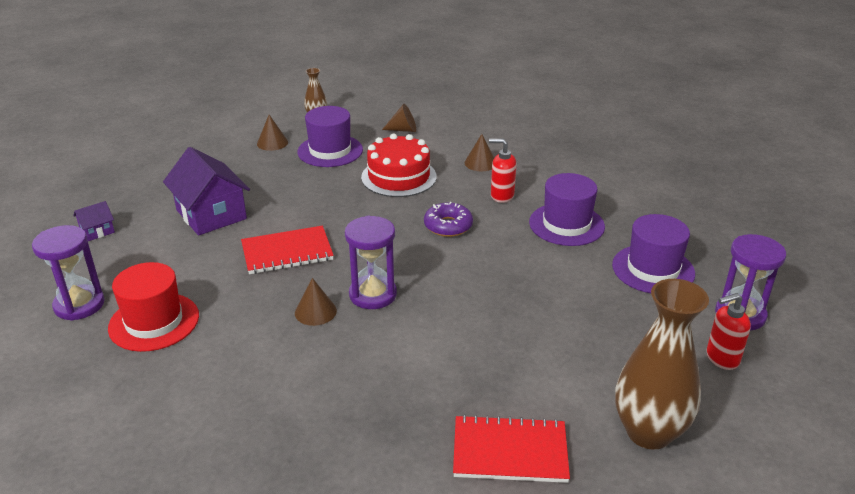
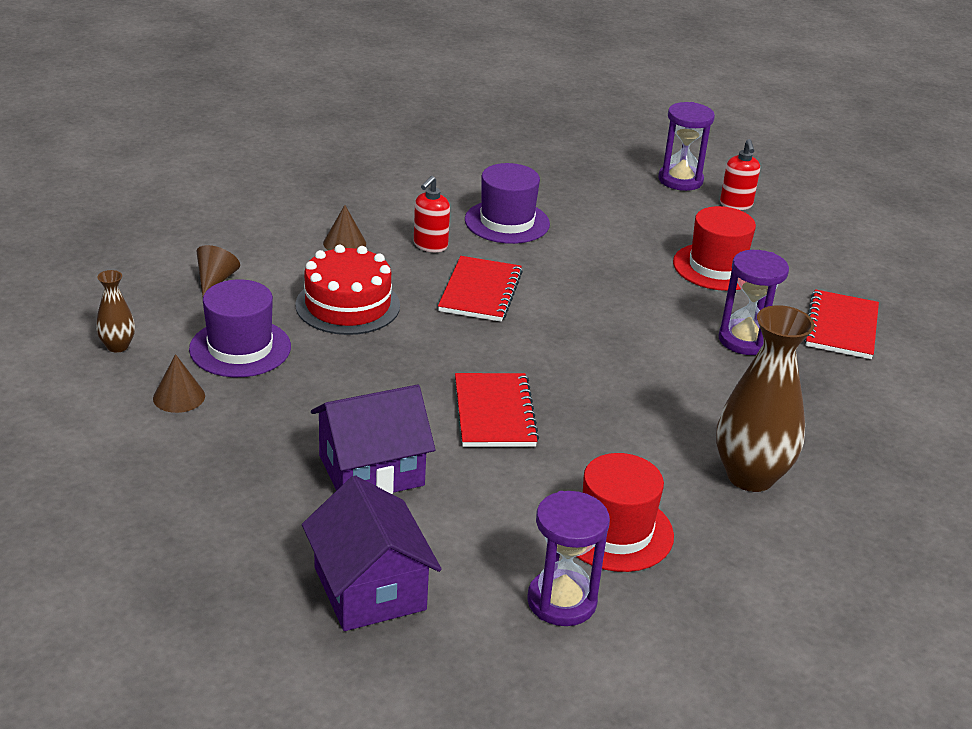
camera: 80 degrees left, 0 degrees up
(97, 231) = (369, 588): purple house -> purple house, size x2.14
(315, 311) = (623, 405): brown cone -> none
(373, 294) = (601, 362): purple hourglass -> purple hourglass (745, 340)
(448, 226) = (480, 291): purple donut -> red notebook
(575, 351) = (717, 267): none -> red hat
(649, 432) = (821, 260): brown vase -> brown vase (750, 476)
(653, 269) = (602, 199): purple hat -> none

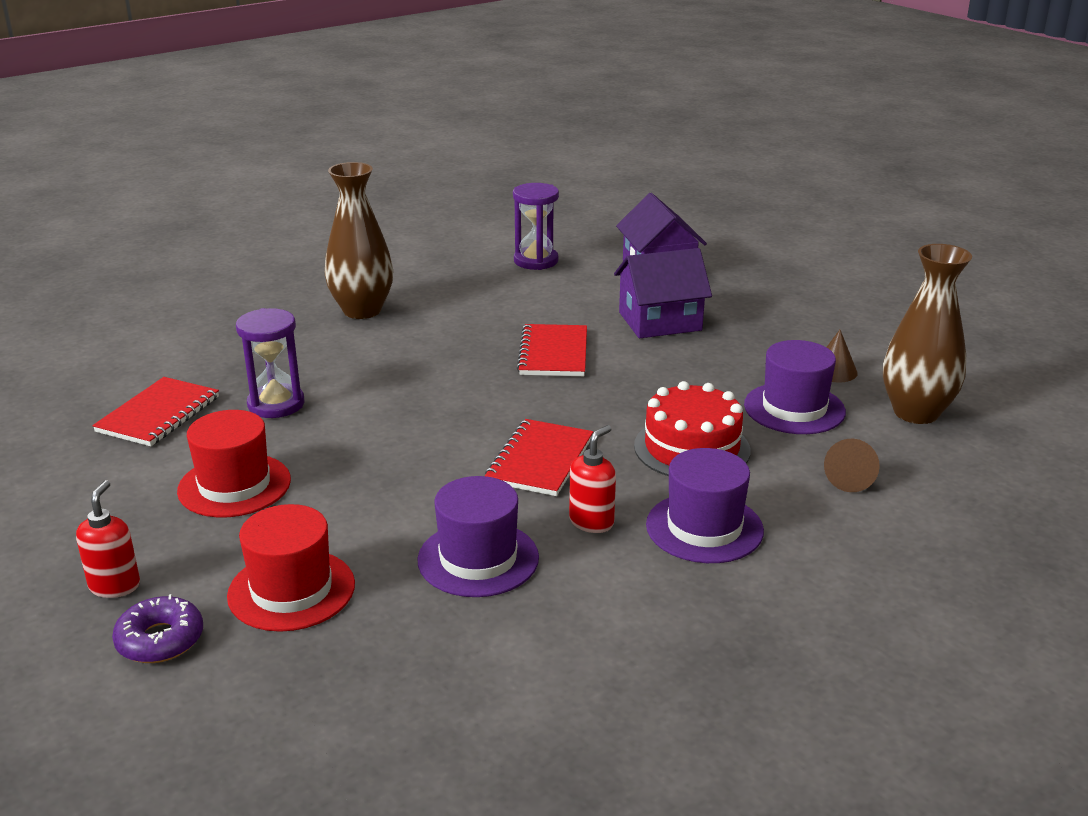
camera: 170 degrees left, 5 degrees down
(117, 346) = (916, 412): brown vase -> brown vase, size x2.09
(344, 243) = (704, 528): brown cone -> purple hat
(615, 531) = (485, 287): red hat -> red hat (291, 590)
(680, 180) = (160, 640): purple hourglass -> purple donut

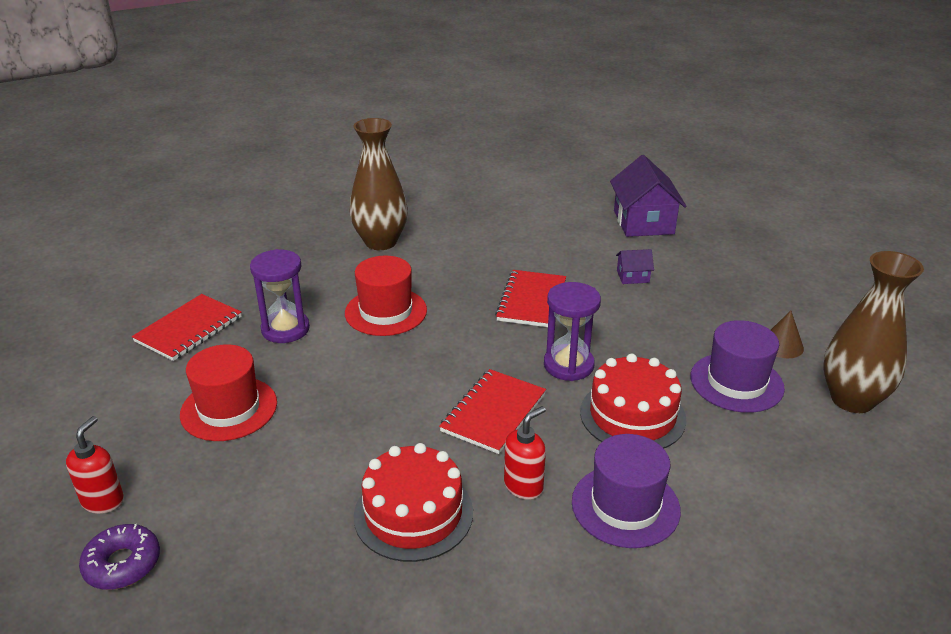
camera: 10 degrees right, 5 degrees up
(291, 590) = (245, 525): red hat -> red hat (386, 311)
(478, 559) = (413, 513): purple hat -> red cake
(536, 261) = (538, 205): purple hourglass -> purple hourglass (568, 365)
(660, 321) = (632, 276): purple house -> purple house, size x0.47
(850, 479) = (774, 468): brown cone -> none

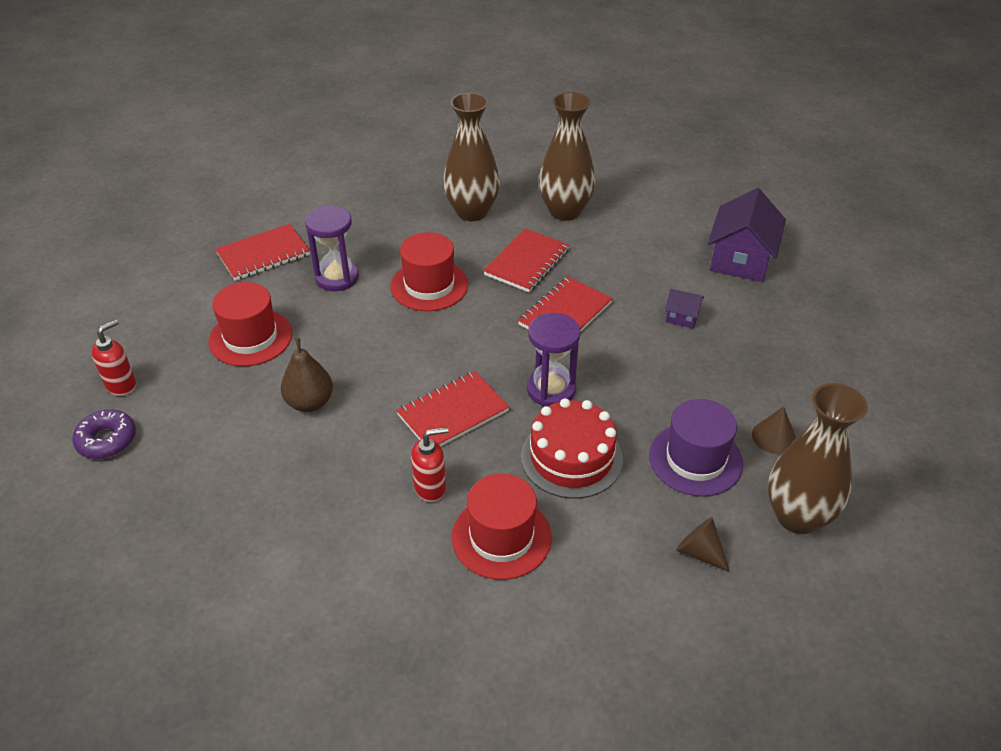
camera: 25 degrees right, 10 degrees up
(340, 449) = (310, 403): none -> brown pear
(413, 513) = (329, 478): red cake -> none
(464, 269) = (526, 262): none -> red notebook
(466, 222) = (565, 211): none -> brown vase
(625, 506) = (501, 537): purple hat -> red hat
(802, 455) = (699, 552): none -> brown cone

